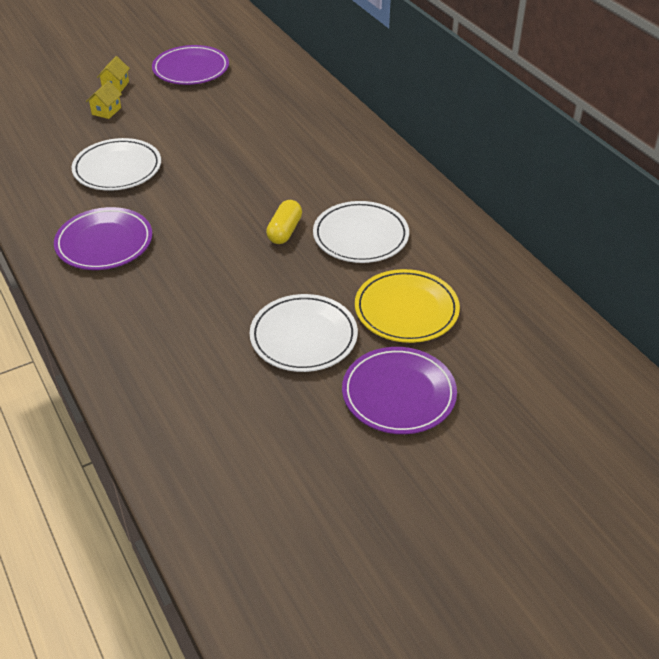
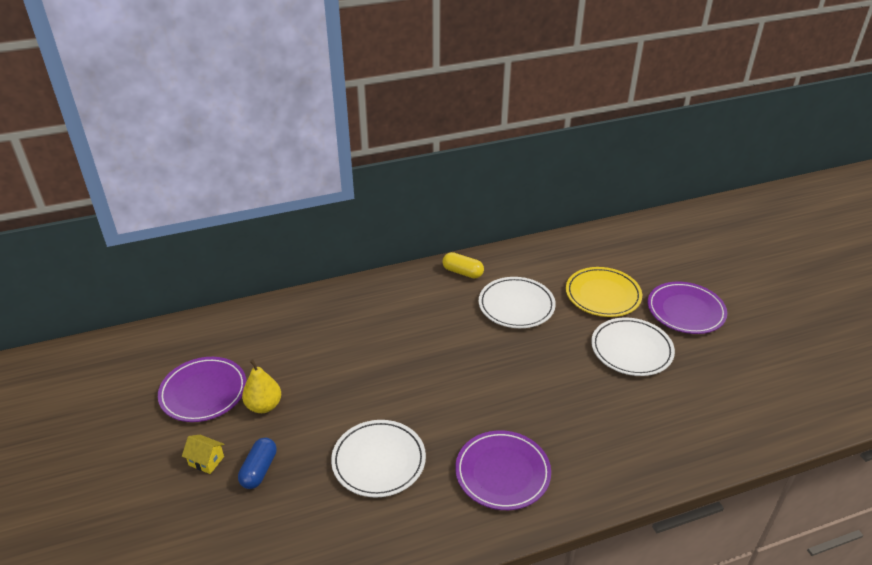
camera: 80 degrees left, 5 degrees down
(106, 111) = (259, 470): yellow house -> blue capsule
(178, 100) = (264, 406): none -> yellow pear
(285, 231) = (503, 347): yellow capsule -> yellow capsule (462, 272)

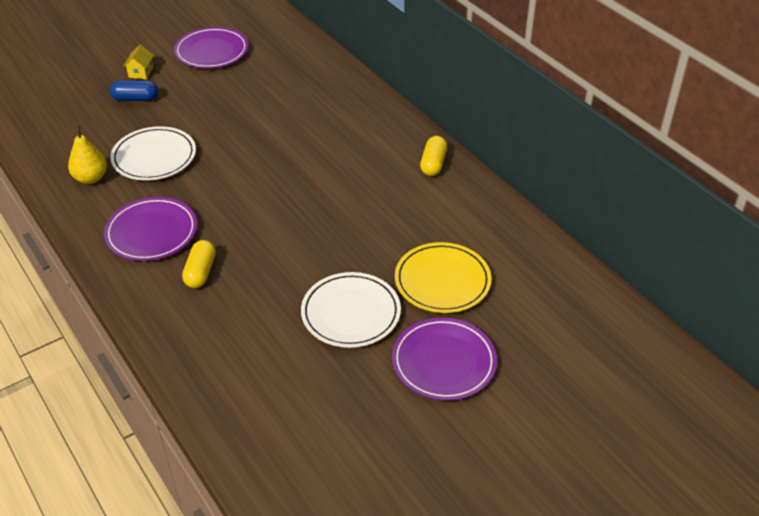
camera: 75 degrees right, 5 degrees up
(264, 406) = (204, 84): yellow pear -> yellow pear (91, 178)
(516, 305) = (392, 212): white plate -> none
(567, 439) = (200, 272): none -> yellow capsule

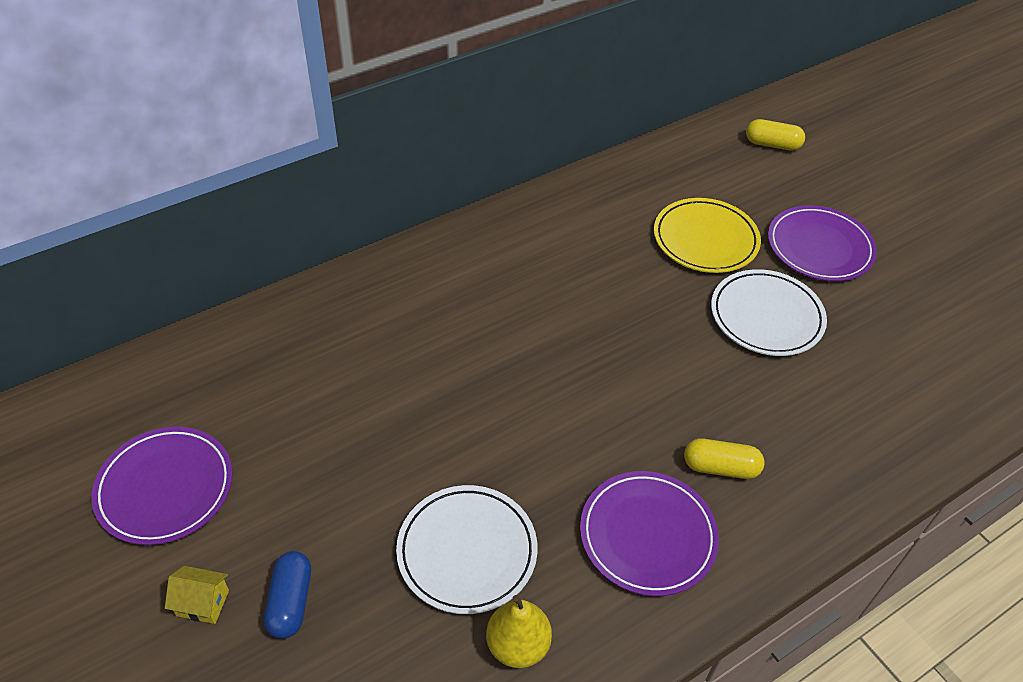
camera: 90 degrees left, 5 degrees up
(433, 164) = (503, 231): yellow capsule -> yellow capsule (772, 144)

